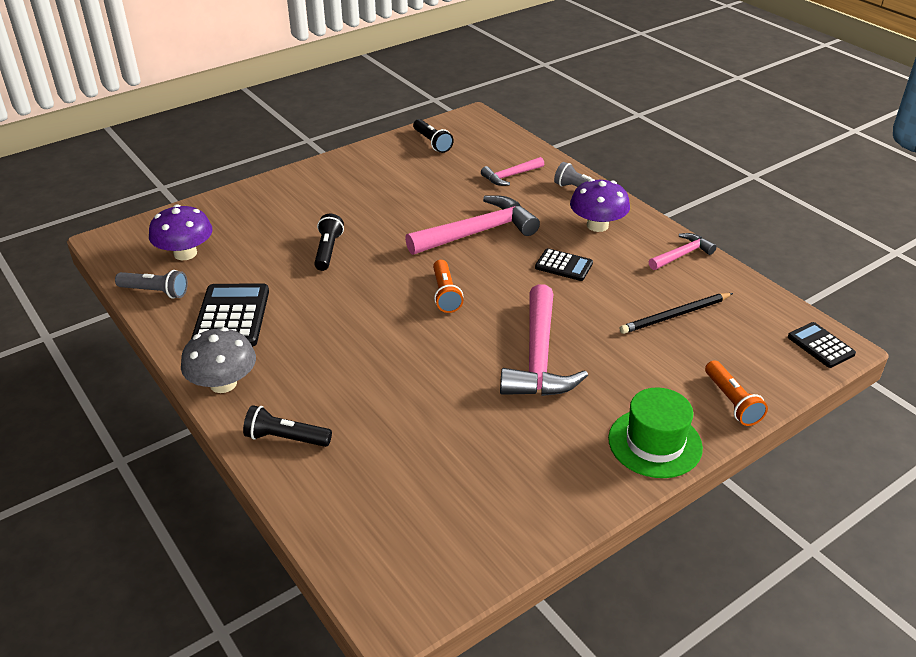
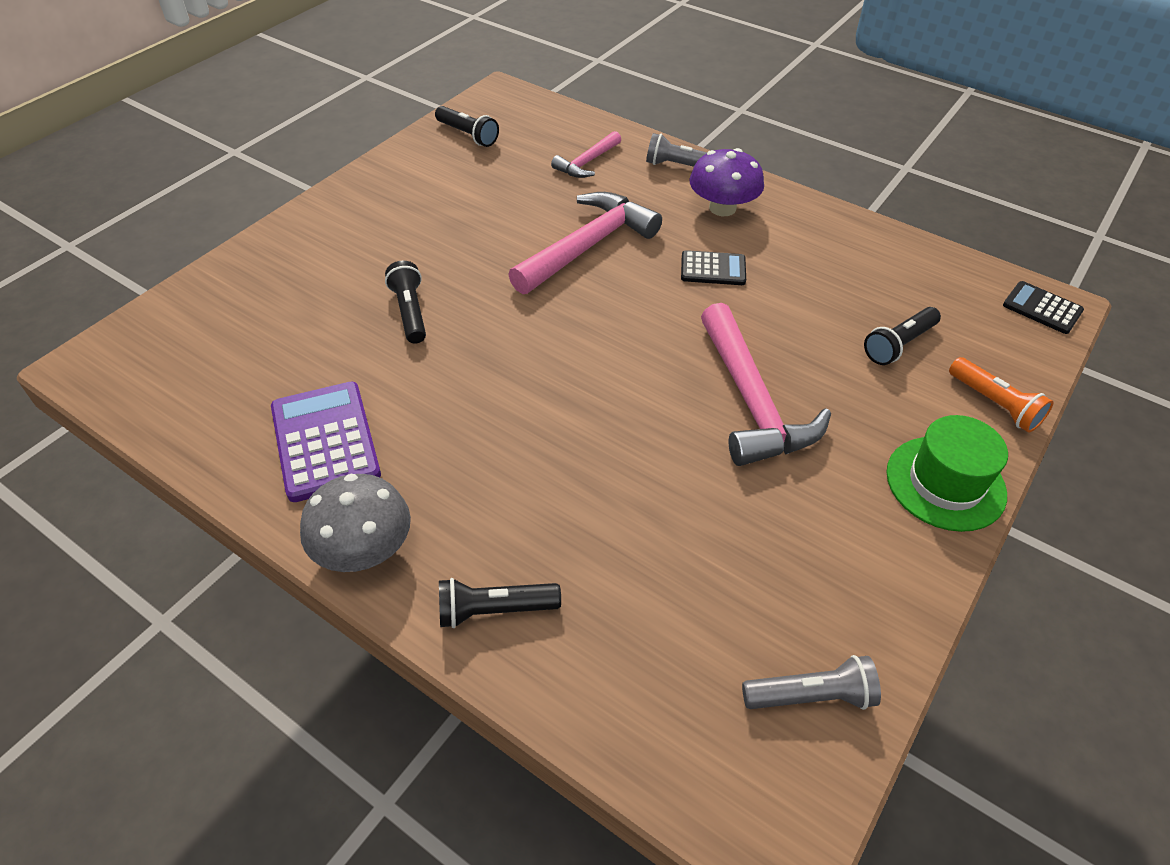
camera: 20 degrees left, 10 degrees up
(155, 292) = (194, 429): grey flashlight -> grey flashlight (811, 696)
(185, 253) = (211, 359): purple mushroom -> none
(231, 316) = (325, 441): black calculator -> purple calculator
(445, 294) = (593, 340): orange flashlight -> none
(675, 315) = (872, 307): black pencil -> none
(679, 345) = (898, 345): none -> black flashlight
(682, 255) = (835, 226): pink hammer -> none

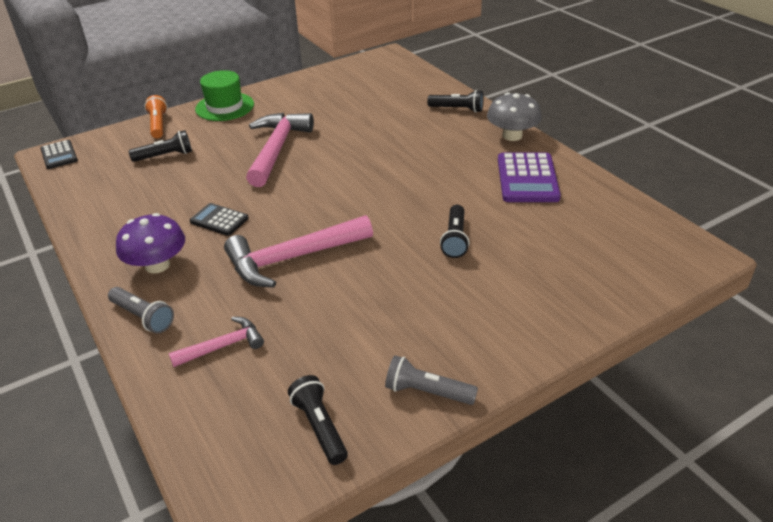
camera: 155 degrees left, 10 degrees down
(811, 696) = (349, 73): grey flashlight -> grey flashlight (427, 392)

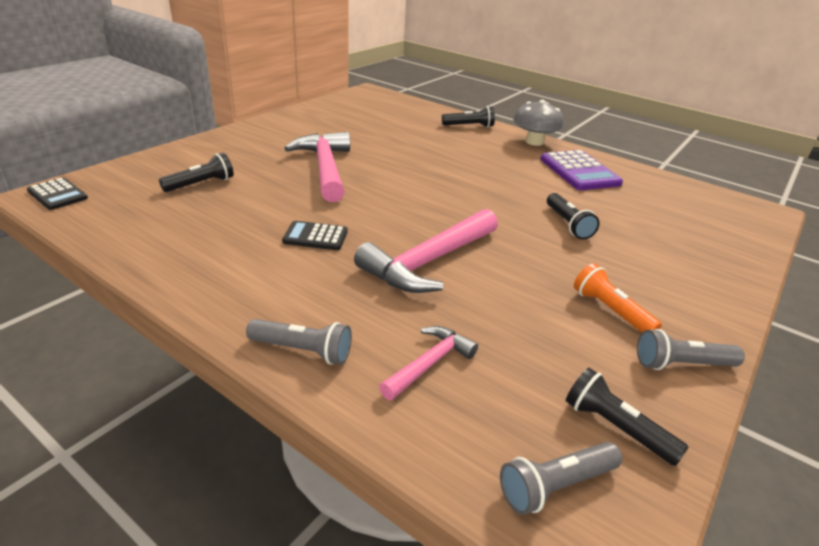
camera: 25 degrees left, 5 degrees down
(157, 265) = (276, 291): purple mushroom -> none
(158, 125) = (170, 157): orange flashlight -> orange flashlight (610, 311)
(225, 107) = (237, 137): green hat -> none
(237, 454) = (555, 485): none -> grey flashlight

